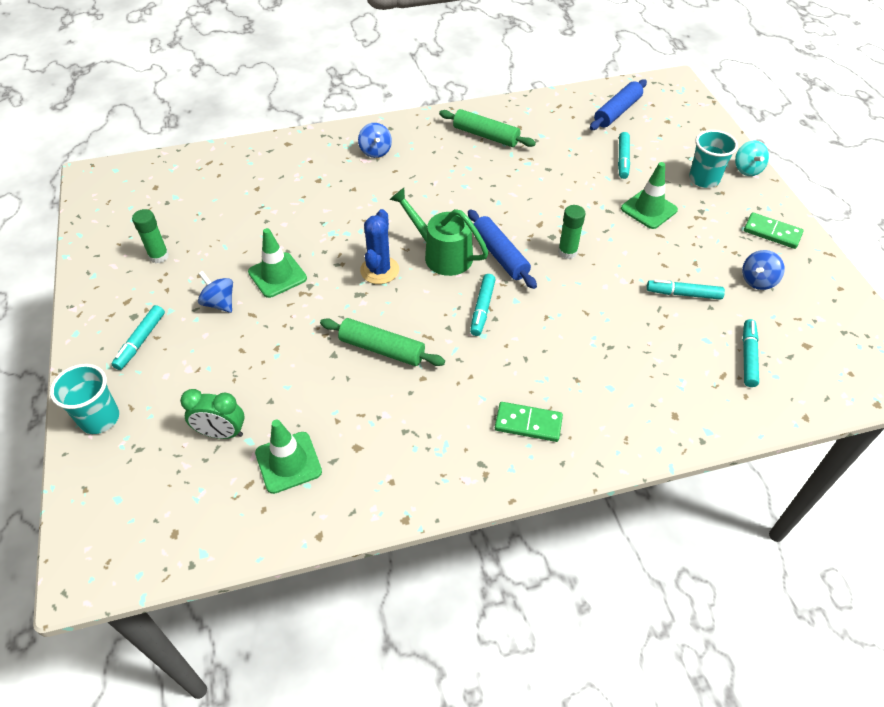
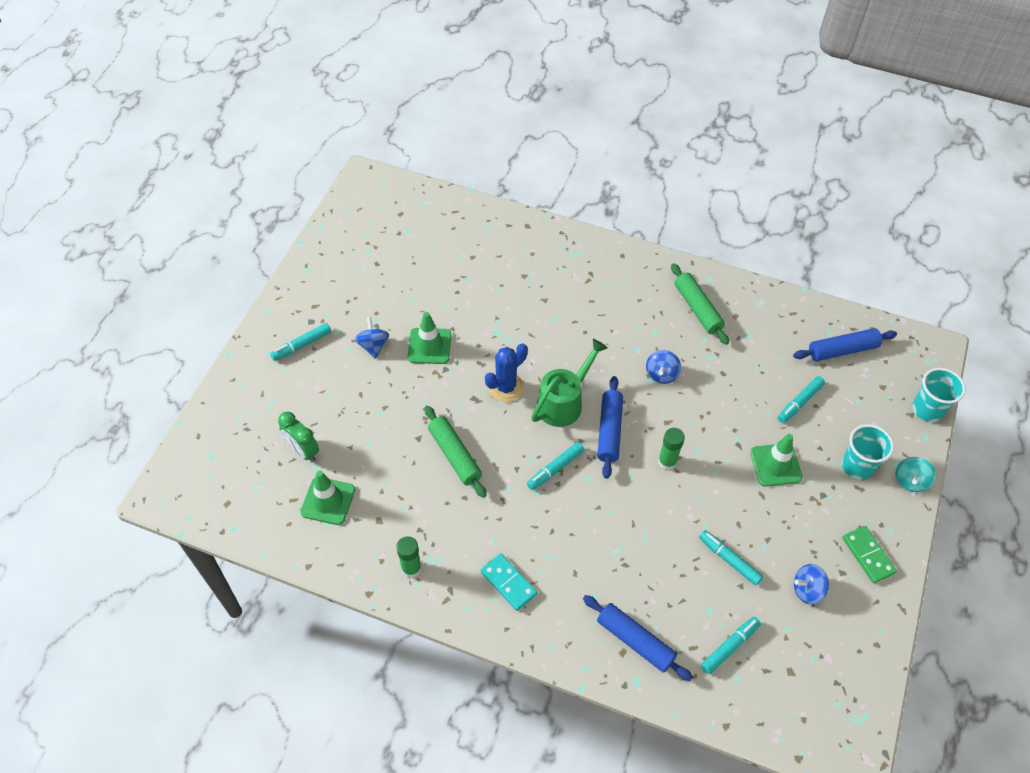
camera: 35 degrees right, 5 degrees up
(99, 418) = (238, 390): turquoise cup -> turquoise cup (927, 409)
(159, 256) = (361, 279): green glue stick -> green glue stick (411, 568)
(375, 151) = (591, 273): blue spinning top -> blue spinning top (661, 374)
(441, 254) = (564, 402): green watering can -> green watering can turned 60 degrees clockwise
(528, 423) = (508, 583): green domino -> turquoise domino
(676, 400) = (635, 641): none -> blue rolling pin

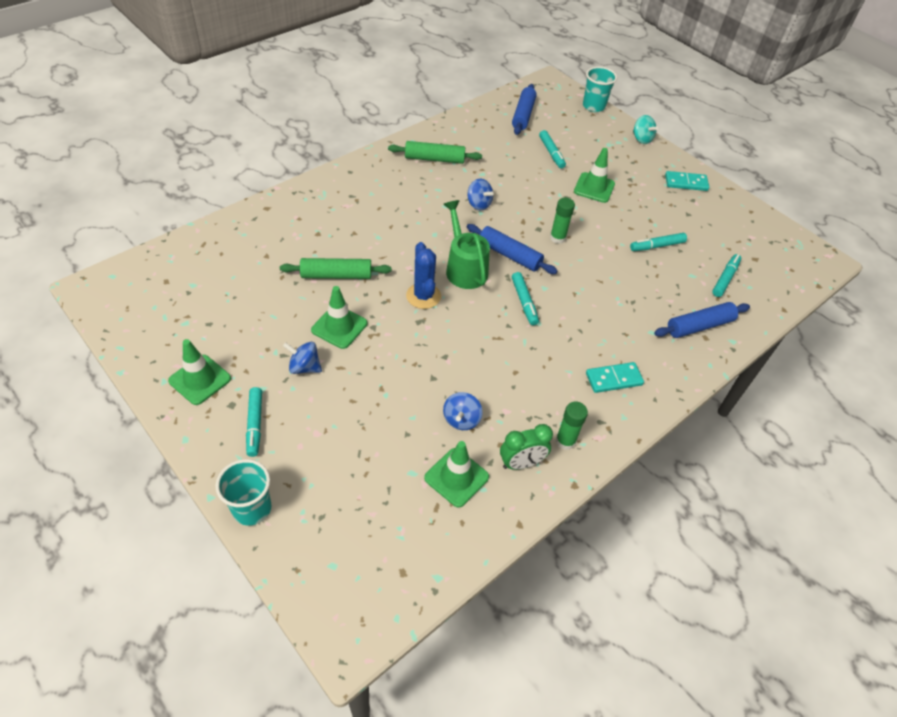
camera: 65 degrees left, 5 degrees down
(303, 451) = (384, 475): green clock -> green clock (521, 463)
(321, 290) = (200, 380): none -> green traffic cone
(455, 455) = (468, 360): green rolling pin -> green rolling pin (336, 275)
(729, 647) = (725, 279): turquoise marker -> turquoise marker turned 45 degrees clockwise
(807, 590) = (698, 221): blue spinning top -> blue spinning top (461, 419)
(857, 466) = (617, 154): turquoise cup -> turquoise cup (252, 508)
(868, 555) = (686, 183): green domino -> turquoise domino

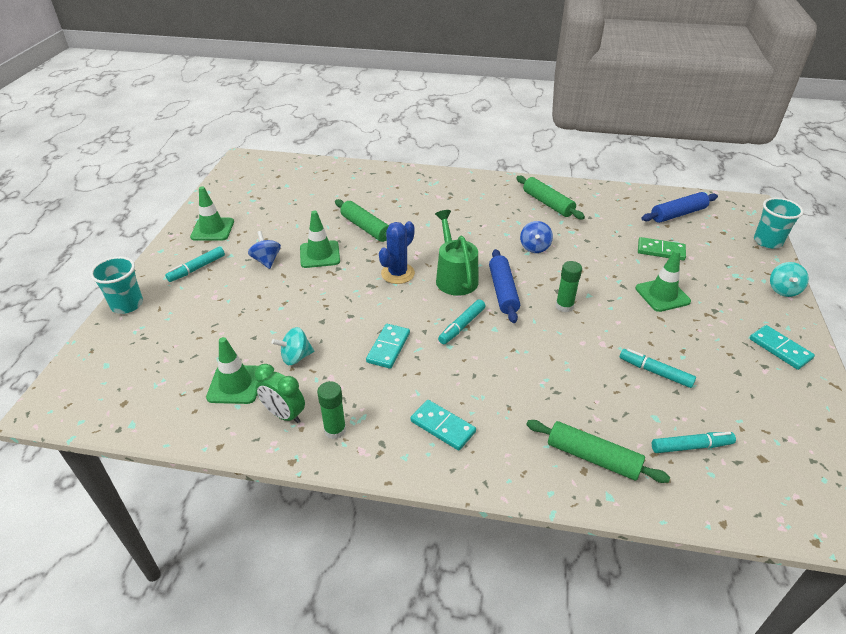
camera: 55 degrees right, 10 degrees down
(461, 419) = (296, 357): blue spinning top -> turquoise spinning top
(464, 268) = (454, 276): green watering can -> green watering can turned 45 degrees counterclockwise
(506, 357) = (388, 348): none -> turquoise domino
(551, 153) = (661, 251): turquoise marker -> green domino
(699, 326) = (593, 457): blue rolling pin -> green rolling pin

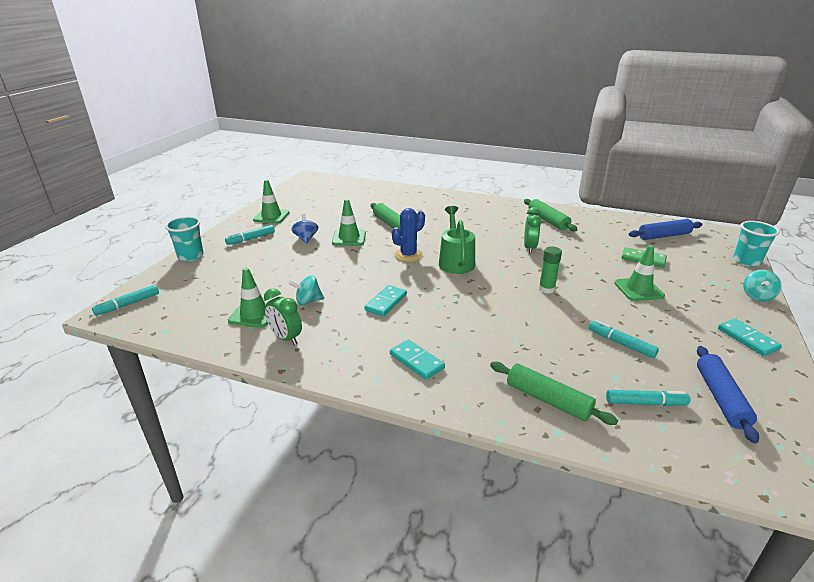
camera: 10 degrees right, 10 degrees down
(335, 430) = (324, 353): green glue stick -> none
(462, 326) = (452, 294): turquoise marker -> turquoise marker (128, 304)
(503, 291) = (494, 274): blue rolling pin -> blue rolling pin (720, 398)
(534, 247) = (529, 248): blue spinning top -> green clock

